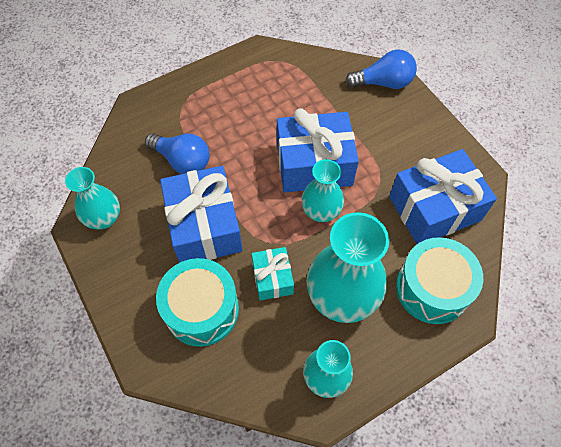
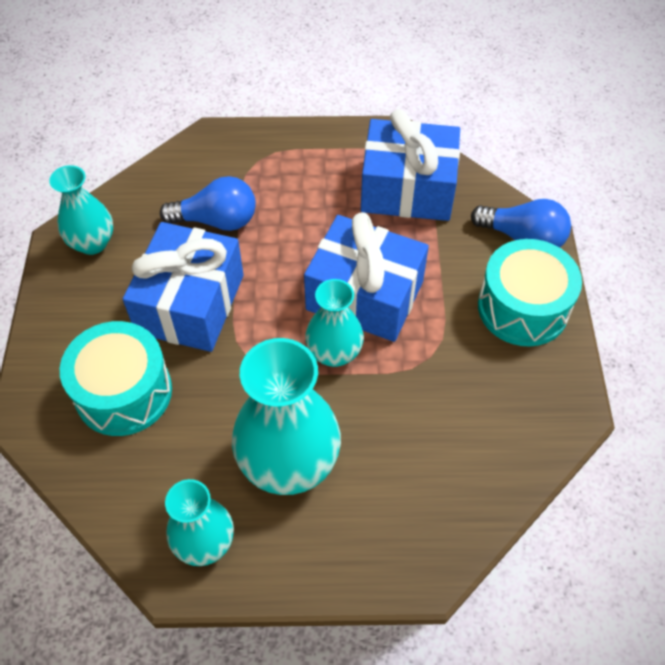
camera: 30 degrees right, 5 degrees down
(182, 161) = (217, 220): blue light bulb -> blue light bulb turned 60 degrees counterclockwise
(272, 278) = (224, 399): turquoise gift -> none
(432, 288) = (406, 514): turquoise drum -> turquoise drum (522, 307)
(434, 209) = (479, 420): blue gift -> blue gift (407, 189)

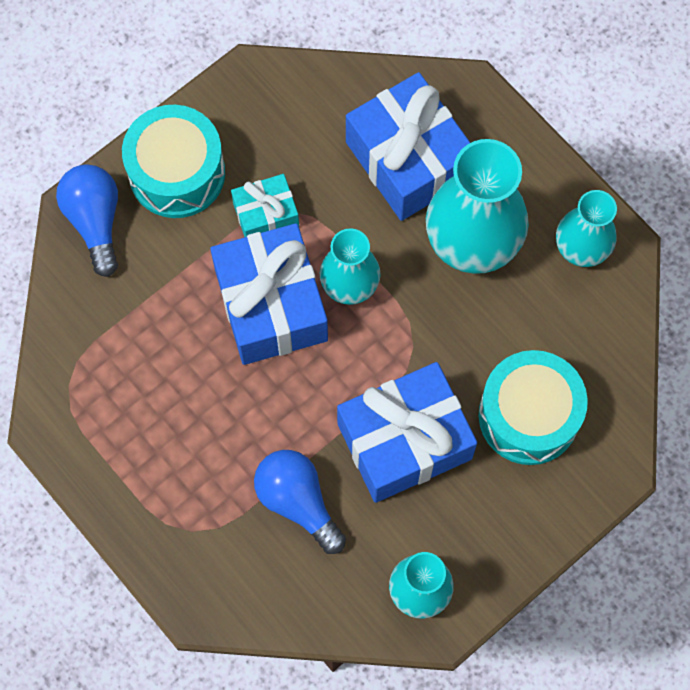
camera: 130 degrees left, 15 degrees up
(407, 189) = (114, 361): blue gift -> blue gift (408, 160)
(439, 339) = (266, 215): none -> turquoise gift

